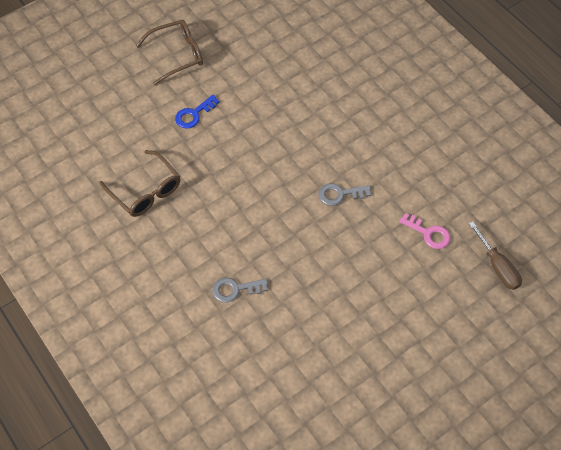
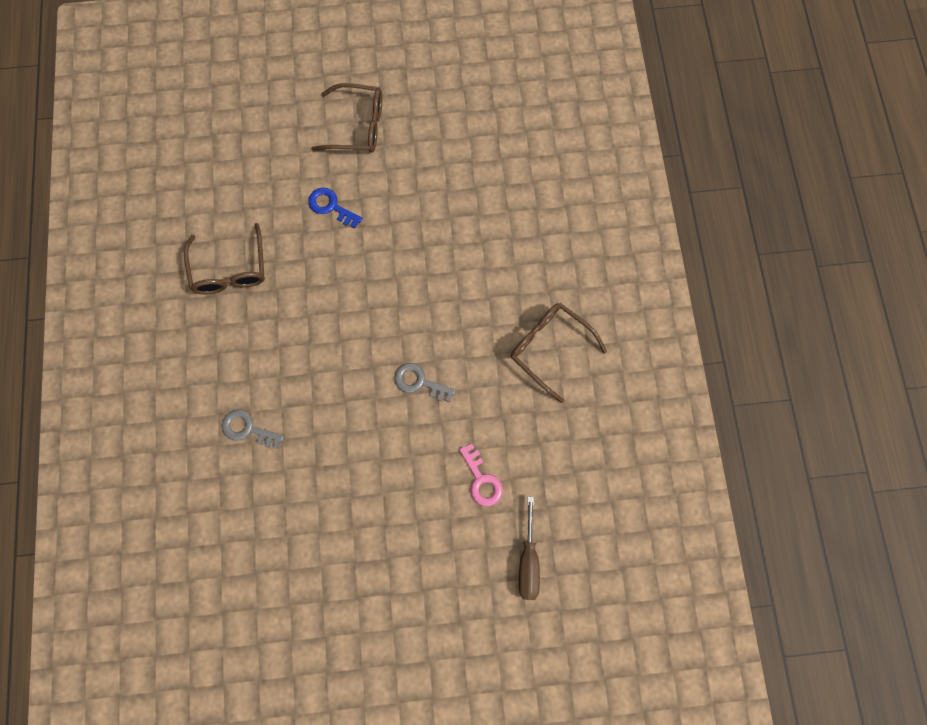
camera: 30 degrees right, 15 degrees up
(194, 114) = (331, 206): blue key -> blue key turned 45 degrees clockwise
(414, 128) = (550, 348): none -> brown glasses

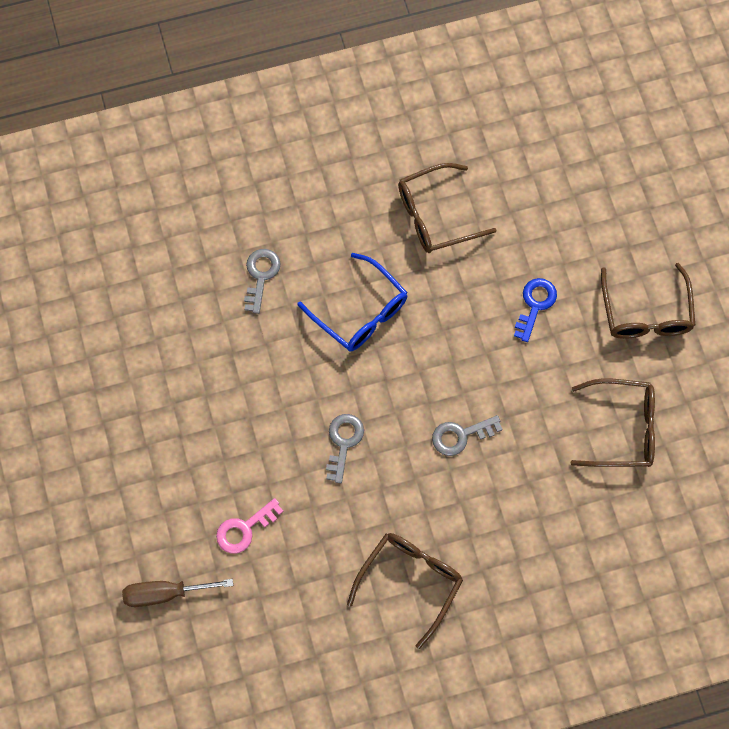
camera: 80 degrees right, 5 degrees down
(303, 348) = (360, 312): none -> blue glasses
(432, 285) = (461, 436): none -> grey key
(450, 163) = (622, 429): none -> brown glasses

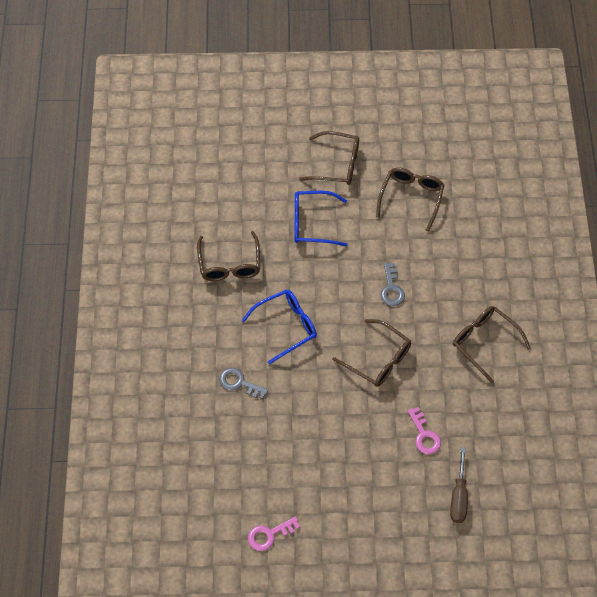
camera: 75 degrees left, 10 degrees down
(59, 367) = (269, 535): none -> pink key
(343, 442) = (378, 359): grey key -> brown glasses
(535, 305) = (312, 223): blue key -> blue glasses

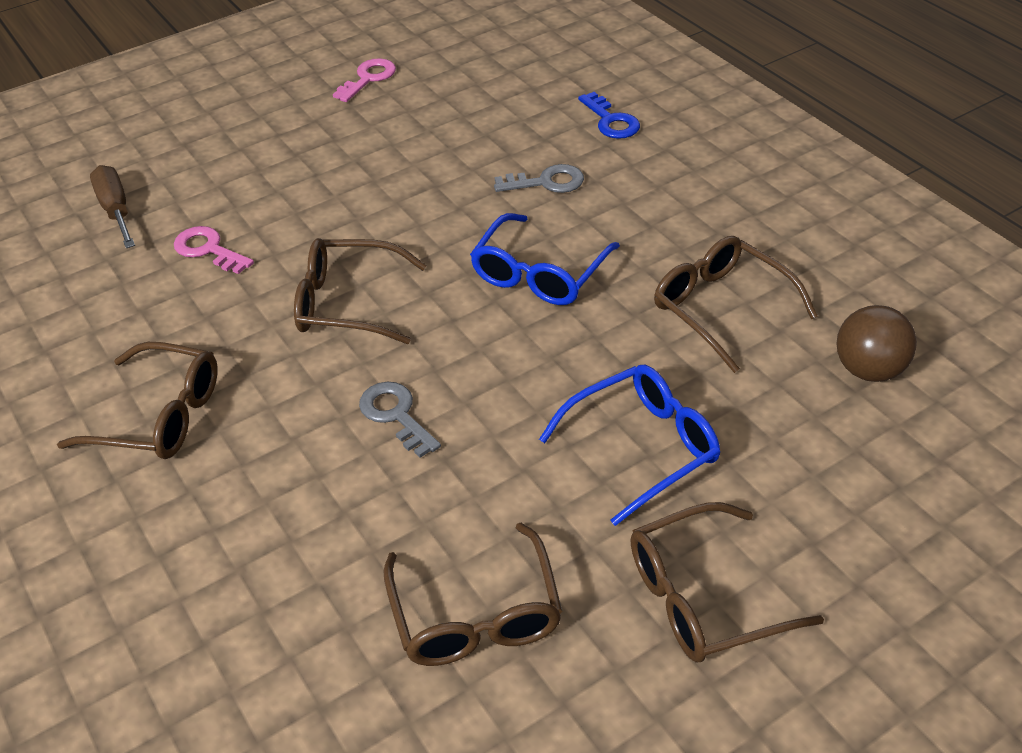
camera: 150 degrees right, 15 degrees down
(172, 409) = (611, 121): none -> blue key
(204, 206) = (869, 370): none -> brown ball

